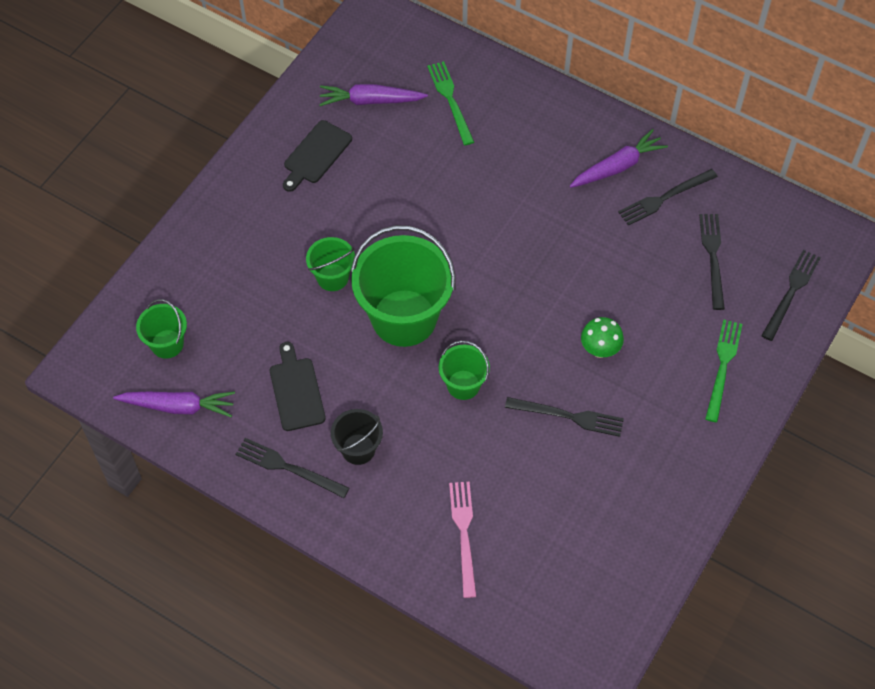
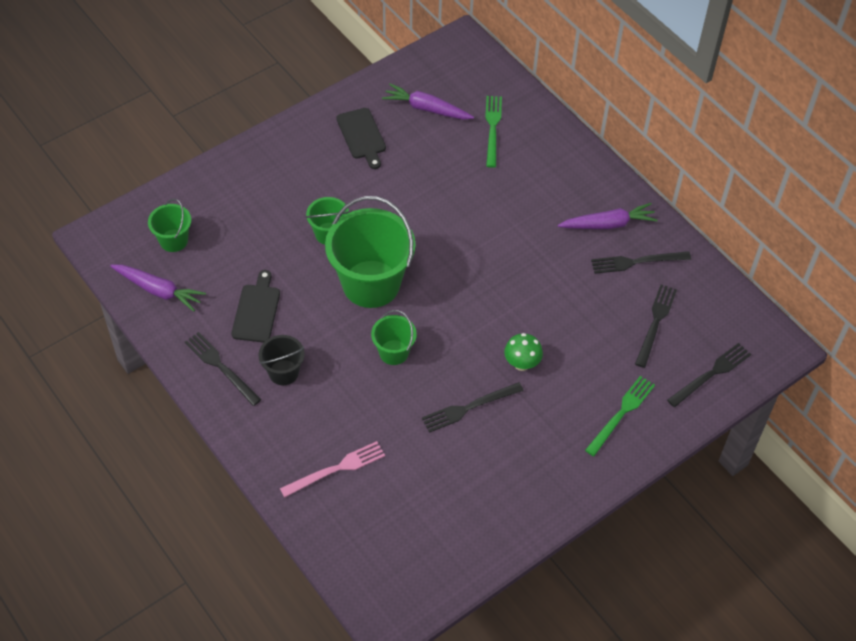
camera: 20 degrees right, 5 degrees down
(316, 155) = (362, 136): black cutting board -> black cutting board turned 75 degrees counterclockwise
(464, 534) = (336, 469): pink fork -> pink fork turned 45 degrees clockwise
(568, 416) = (469, 407): black fork -> black fork turned 120 degrees clockwise

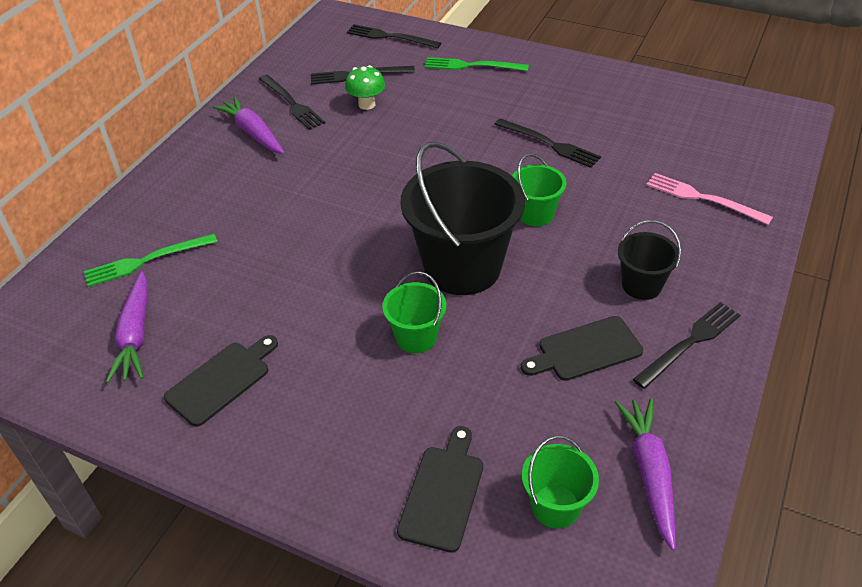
camera: 115 degrees left, 10 degrees down
(217, 199) = (443, 493): none -> black cutting board
(221, 367) = (690, 343): black fork -> black fork turned 150 degrees counterclockwise
(371, 284) = (462, 267): green bucket -> black bucket
(522, 364) = (470, 131): green mushroom -> green mushroom (366, 104)

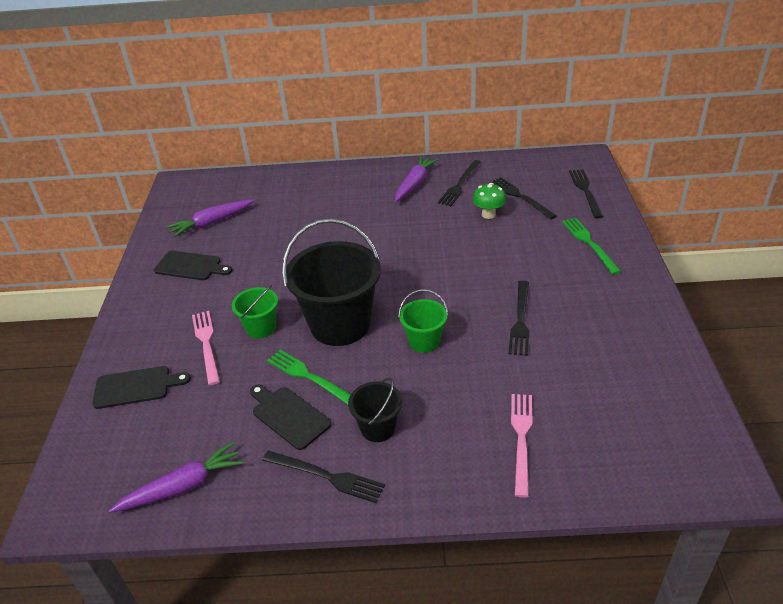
camera: 65 degrees right, 5 degrees down
(146, 260) = (271, 200): green fork -> green fork (309, 377)
(408, 398) = (206, 344): none -> pink fork
(555, 506) = (140, 444): green bucket -> none

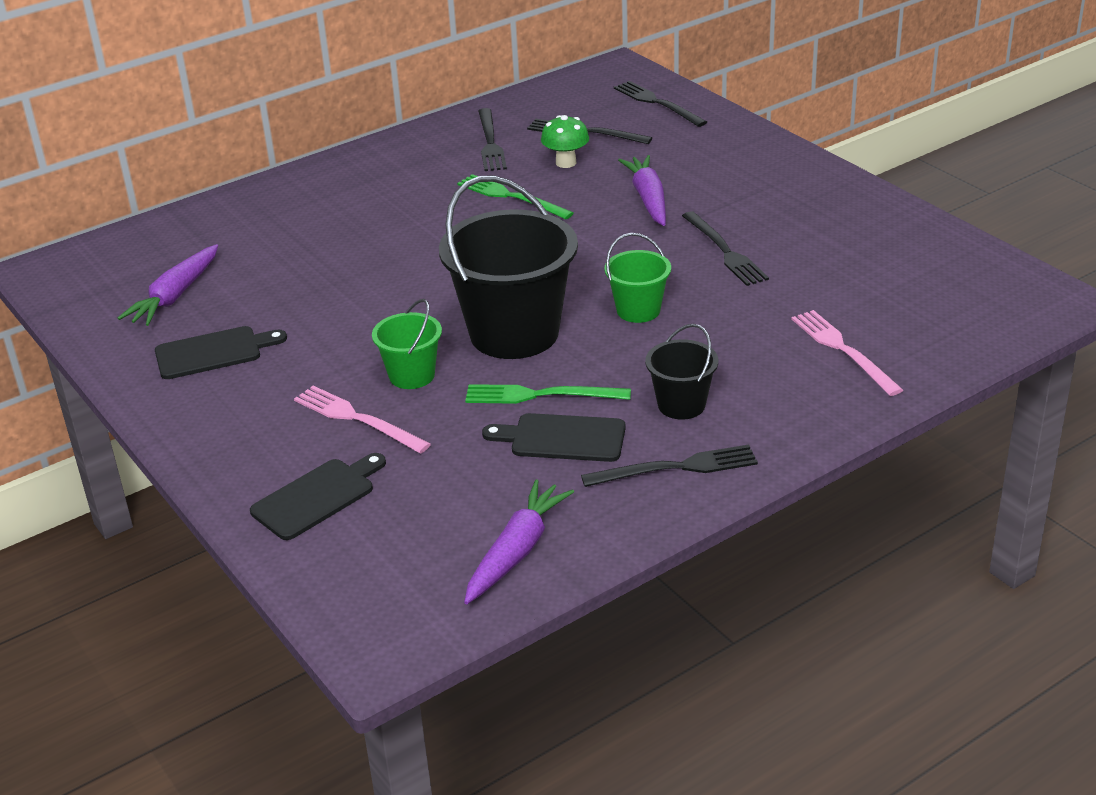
camera: 35 degrees left, 5 degrees down
(415, 184) = (427, 160): purple carrot -> purple carrot (648, 199)
(589, 243) = (719, 153): green fork -> green fork (511, 197)

